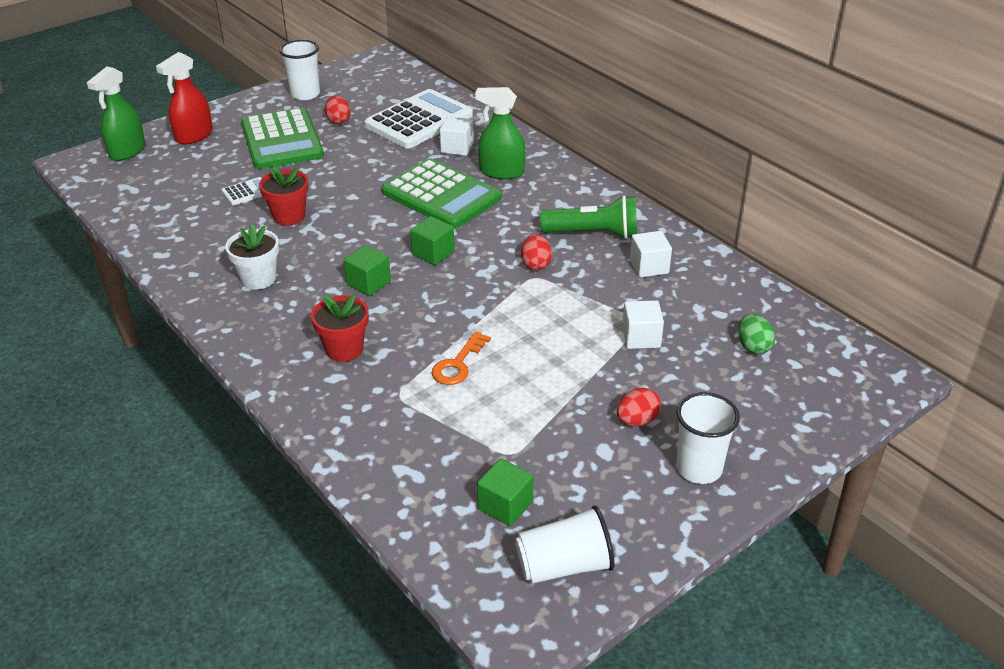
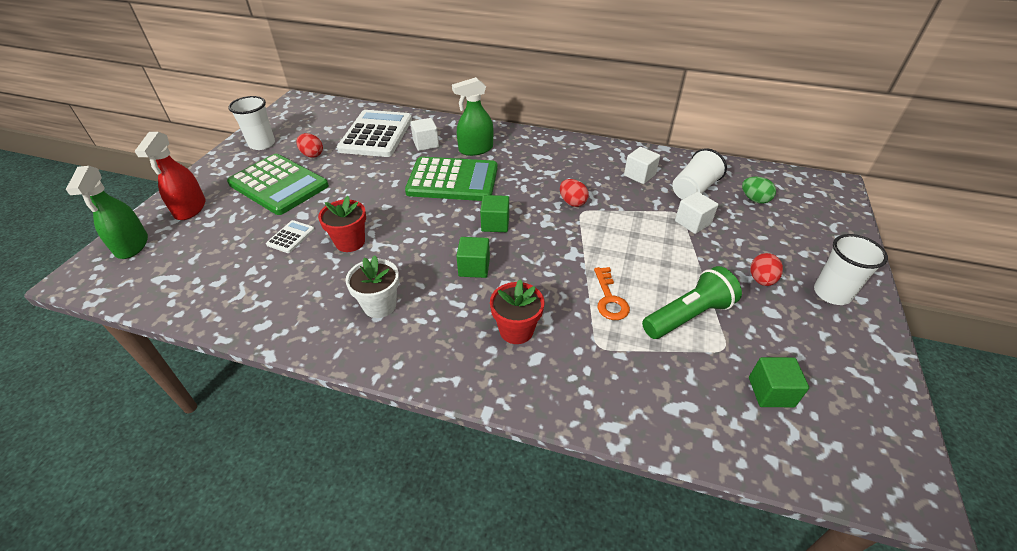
camera: 35 degrees left, 5 degrees up
(564, 565) = (860, 415): white cup -> white cup (693, 190)
(593, 234) = (582, 167): green flashlight -> green flashlight (688, 316)

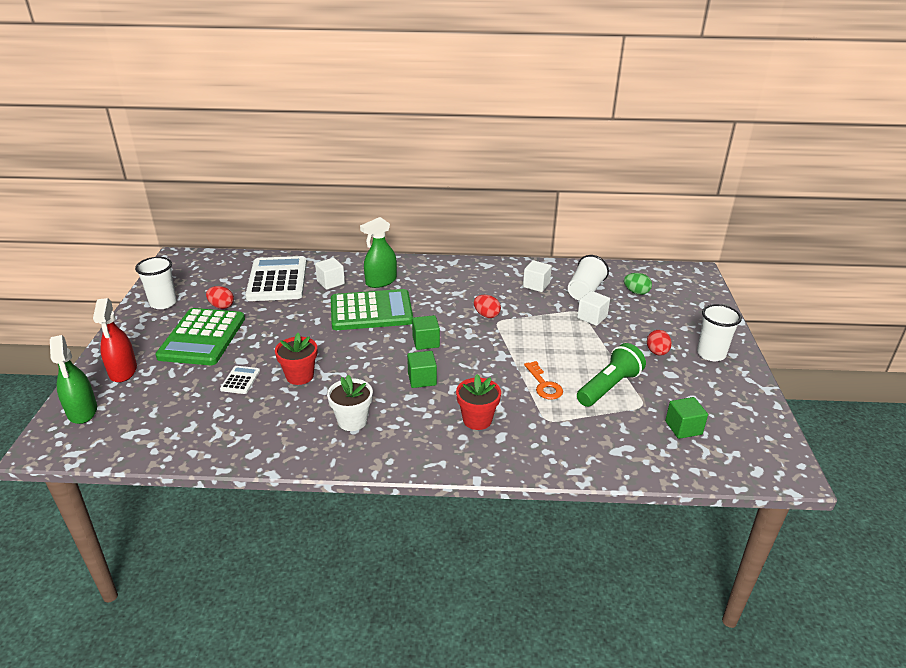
camera: 15 degrees left, 10 degrees down
(279, 185) = (202, 337): green calculator -> green calculator turned 75 degrees clockwise

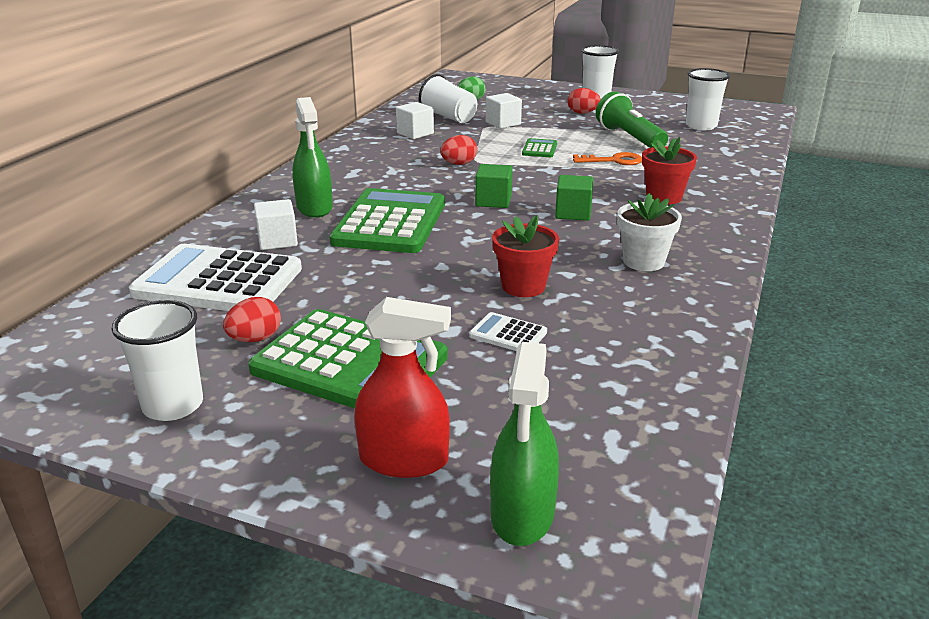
camera: 70 degrees left, 5 degrees down
(82, 411) = (522, 514): green spray bottle -> green spray bottle turned 105 degrees clockwise
(544, 344) = (539, 149): none -> green calculator
(683, 428) = (701, 126): green cube -> white cup

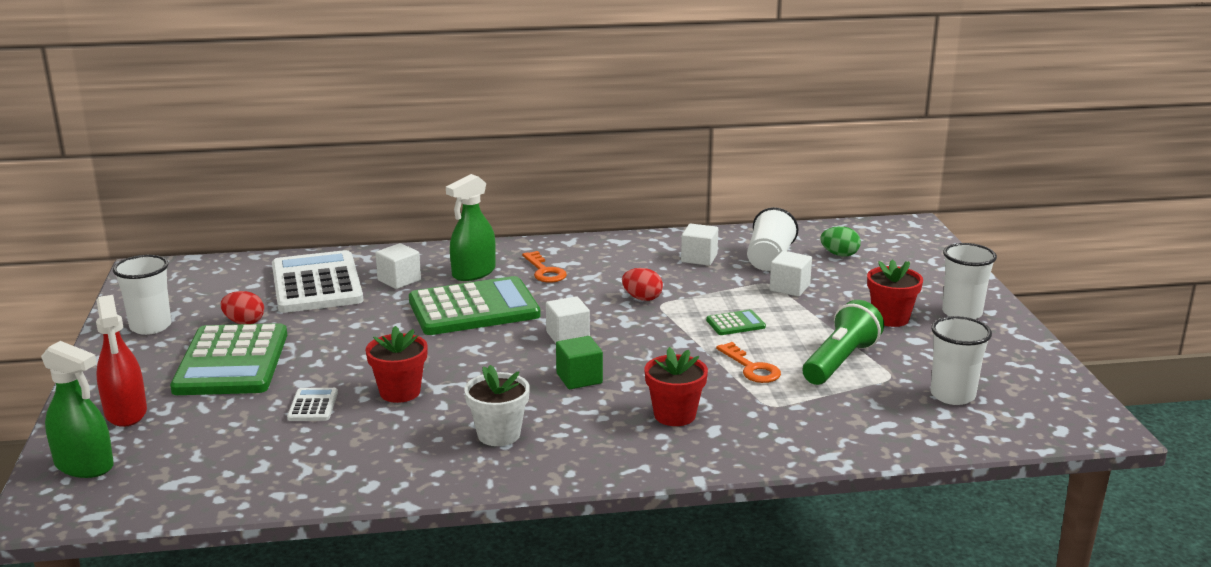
camera: 60 degrees right, 5 degrees down
(357, 182) = (545, 271): none -> orange key
(493, 201) = (568, 336): green cube -> white cube
(522, 514) = (84, 466): green spray bottle -> green spray bottle turned 135 degrees counterclockwise
(582, 113) = (890, 318): red egg -> red flower pot

